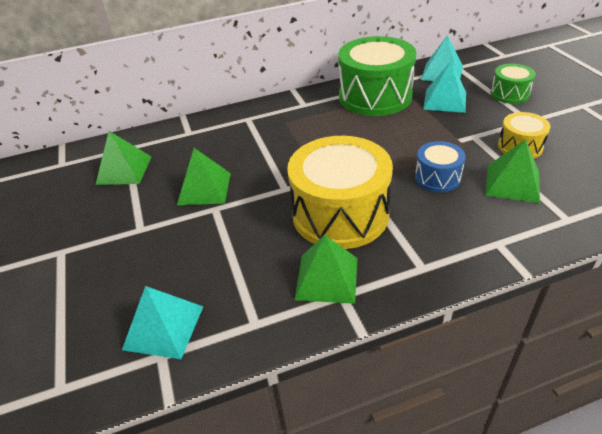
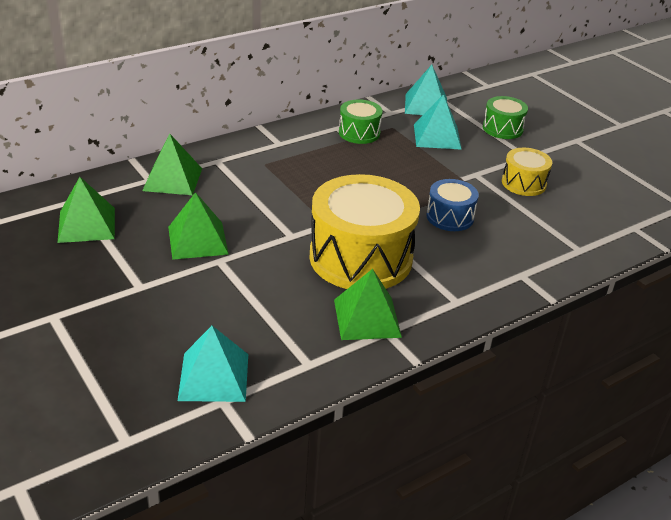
camera: 20 degrees left, 5 degrees down
(375, 96) = (359, 133): green drum -> green drum, size x0.50
(512, 183) = (524, 219): green pyramid -> green pyramid (173, 179)

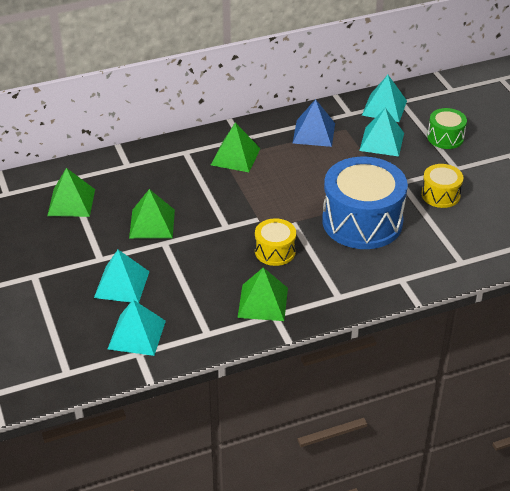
camera: 15 degrees right, 5 degrees up
(173, 179) = (145, 167): green pyramid -> green pyramid (235, 156)
(177, 315) = (122, 284): none -> turquoise pyramid
(359, 133) = (313, 133): green drum -> blue pyramid
(360, 258) = (275, 251): yellow drum -> yellow drum, size x0.50
(450, 217) = (362, 221): blue drum -> blue drum, size x2.02

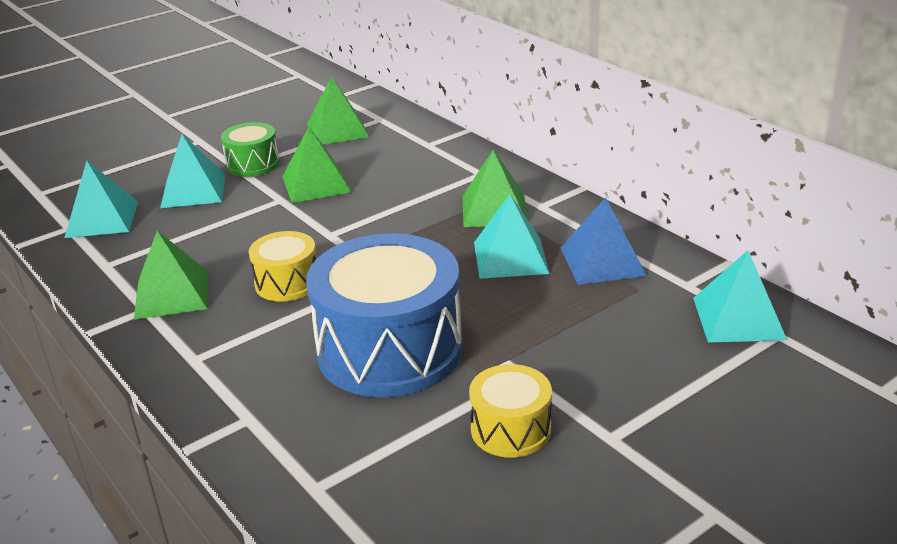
camera: 75 degrees right, 10 degrees down
(382, 141) = (631, 332): turquoise pyramid -> turquoise pyramid (510, 257)
(445, 137) = (704, 408): green drum -> green drum (253, 164)

